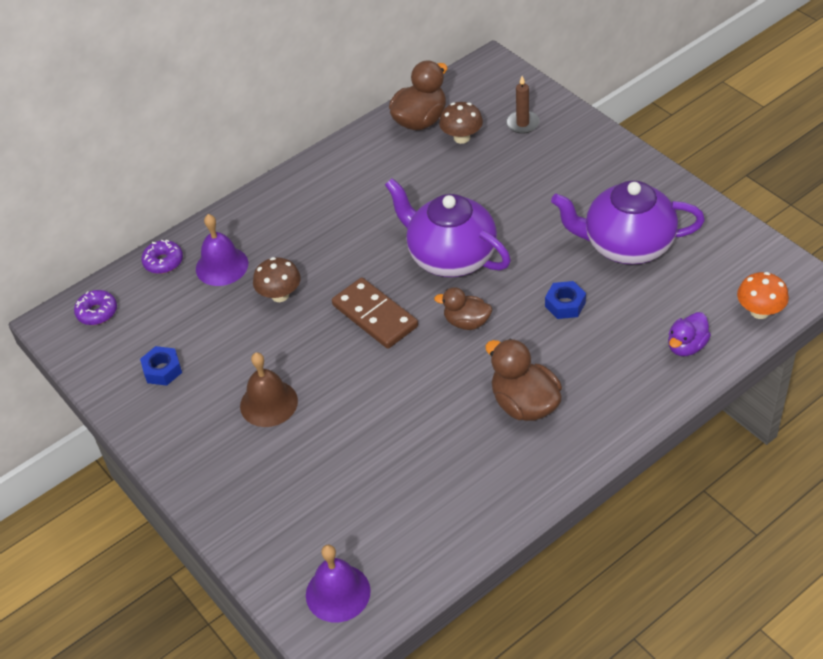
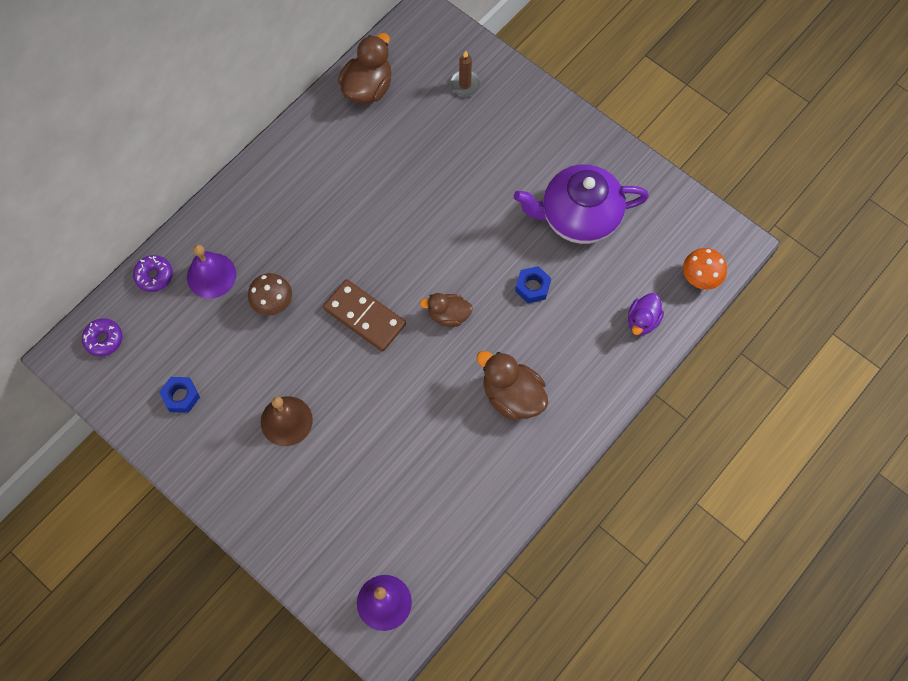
camera: 15 degrees left, 20 degrees up
(450, 257) = (422, 244): purple teapot -> none
(461, 138) = (410, 106): brown mushroom -> none

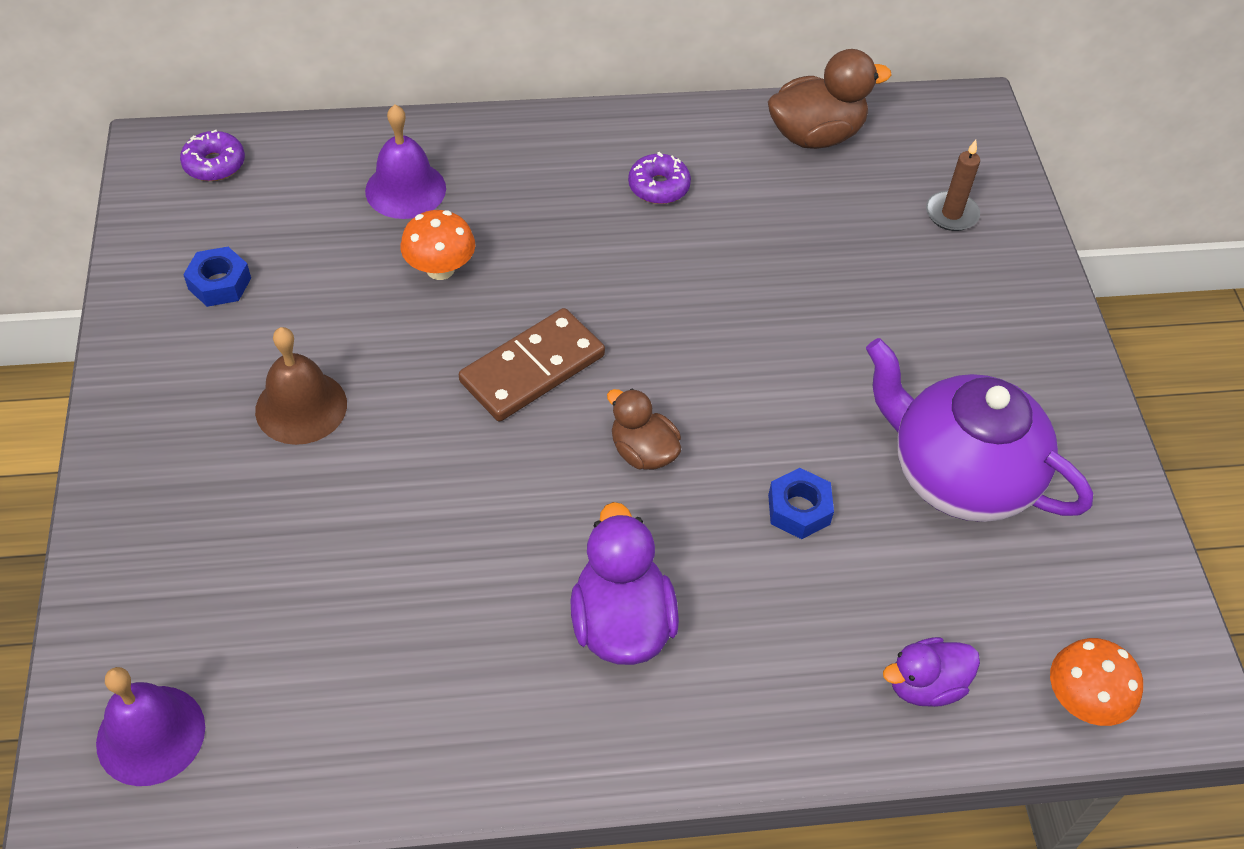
camera: 40 degrees right, 15 degrees down
(154, 276) = (344, 144): purple donut -> purple donut (658, 187)
(273, 303) = (440, 269): brown mushroom -> orange mushroom
(365, 316) = (532, 369): brown domino -> brown domino turned 60 degrees clockwise
(512, 396) = (621, 623): brown duck -> purple duck

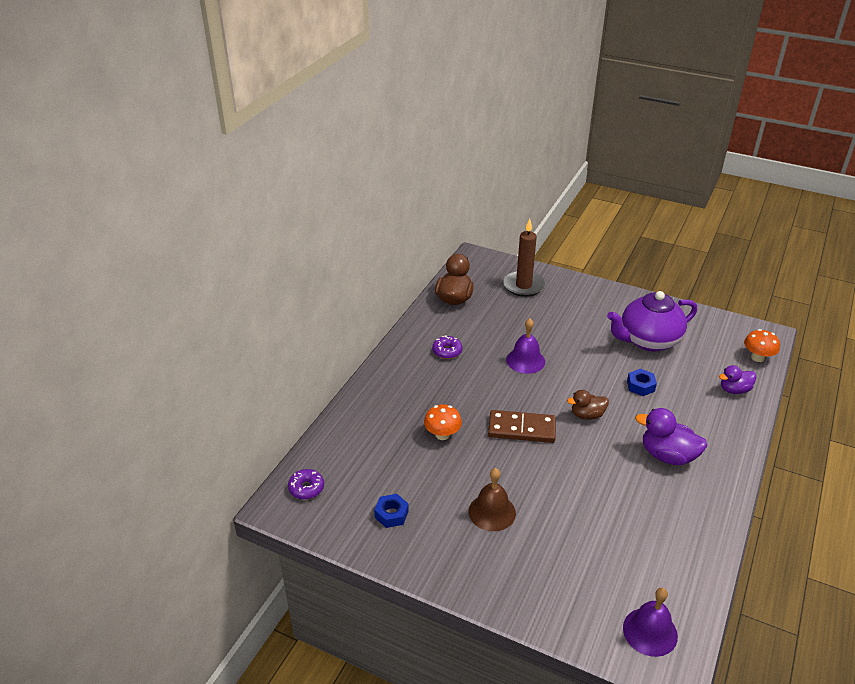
camera: 55 degrees left, 15 degrees down
(405, 189) = (383, 427): purple bell -> purple bell (525, 360)
(532, 369) = (521, 429): brown domino -> brown domino turned 75 degrees counterclockwise
(925, 685) = (734, 390): purple duck -> purple duck turned 60 degrees clockwise
(951, 214) = (523, 285): brown candle -> brown candle, size x1.79

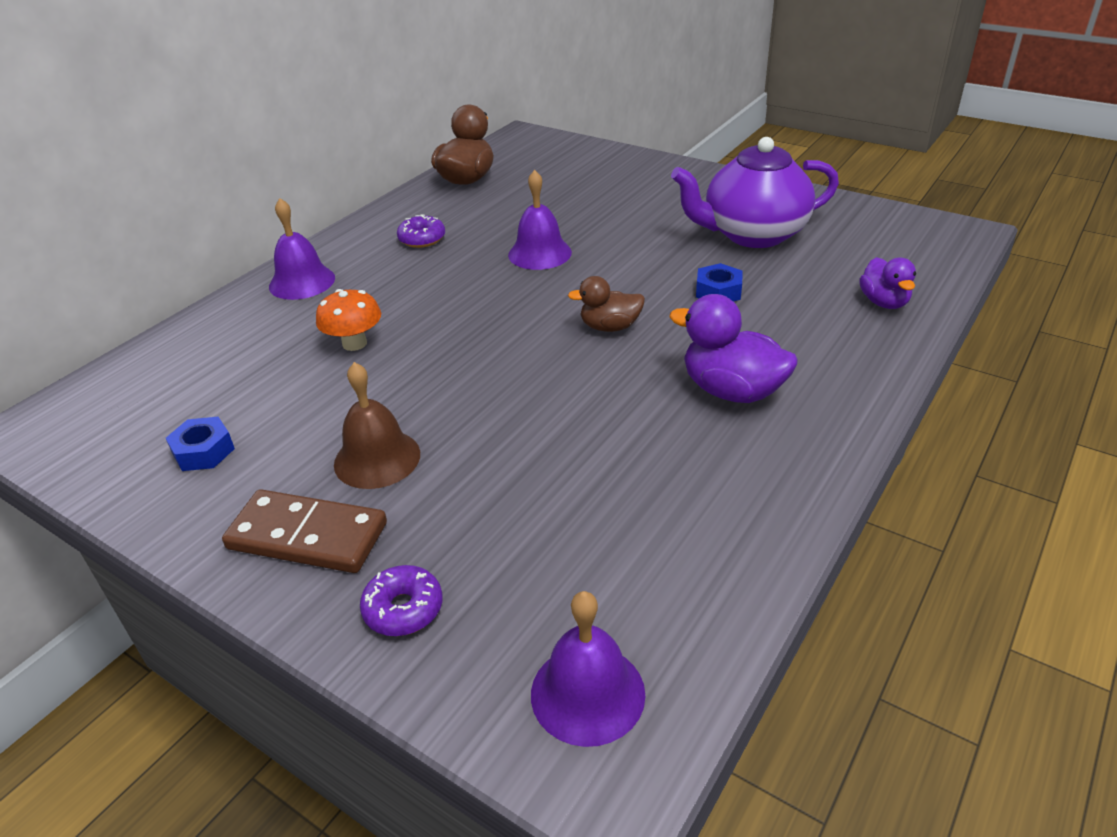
camera: 10 degrees right, 0 degrees up
(306, 488) = (92, 405): purple donut -> purple donut (403, 609)
(386, 389) = (302, 282): none -> purple bell
(521, 429) = (490, 341): brown domino -> brown domino (308, 536)
(523, 285) = (579, 167): brown candle -> none
(734, 390) = (884, 302): purple duck -> purple duck turned 90 degrees counterclockwise
(757, 357) = (937, 261): orange mushroom -> none

